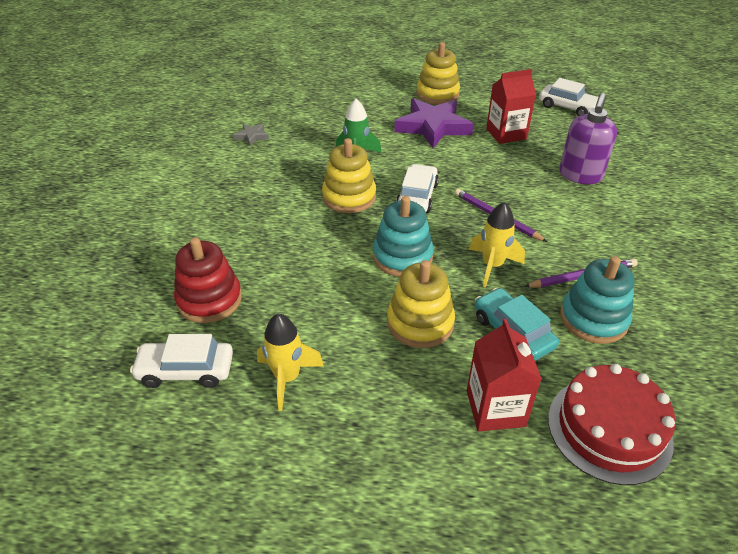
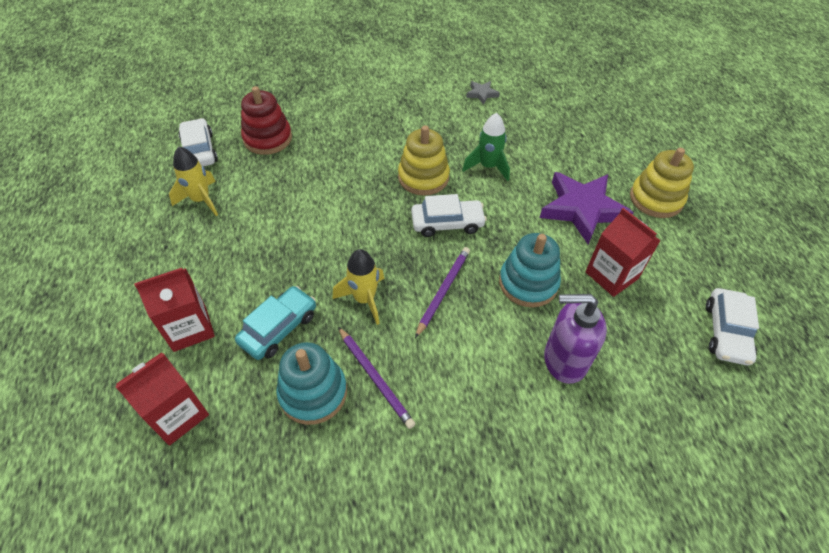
camera: 70 degrees right, 10 degrees up
(402, 257) = (353, 232): turquoise stacking toy -> turquoise stacking toy (528, 283)
(420, 323) = (274, 261): yellow stacking toy -> none
(609, 429) = (177, 414): red cake -> red carton

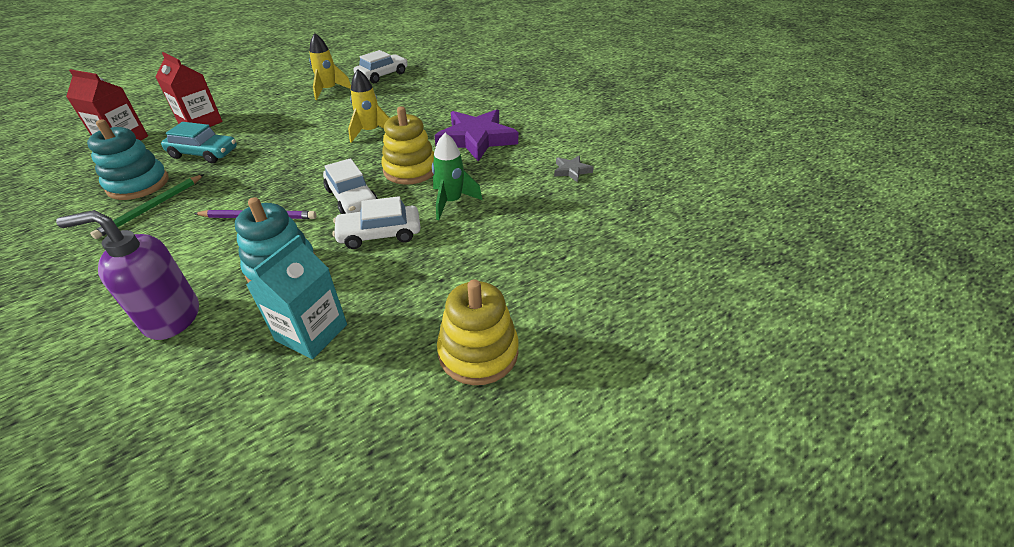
camera: 65 degrees right, 10 degrees down
(268, 139) = (413, 92): red stacking toy -> none
(364, 299) = (240, 180): yellow rocket -> yellow rocket (370, 132)
(375, 378) = (152, 208): purple pencil -> green pencil
(564, 360) = (172, 318): purple soap dispenser -> purple soap dispenser turned 75 degrees counterclockwise
(582, 209) = (419, 285): purple star -> purple star (476, 139)
(611, 275) = (311, 332): red carton -> turquoise carton
(726, 332) = (228, 479): white car -> white car (379, 234)

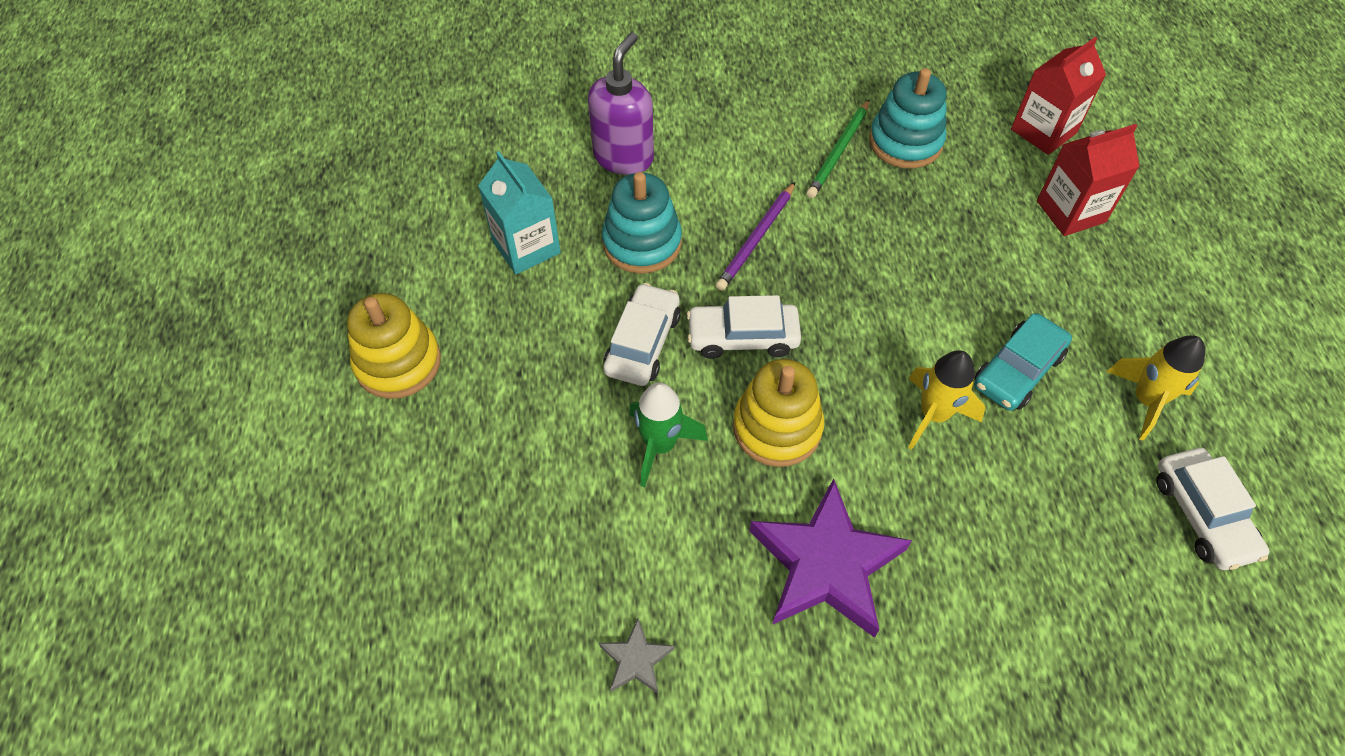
camera: 120 degrees right, 15 degrees up
(152, 208) = (839, 151): green pencil -> green pencil turned 120 degrees counterclockwise
(204, 153) = (961, 206): turquoise car -> turquoise car (1017, 370)

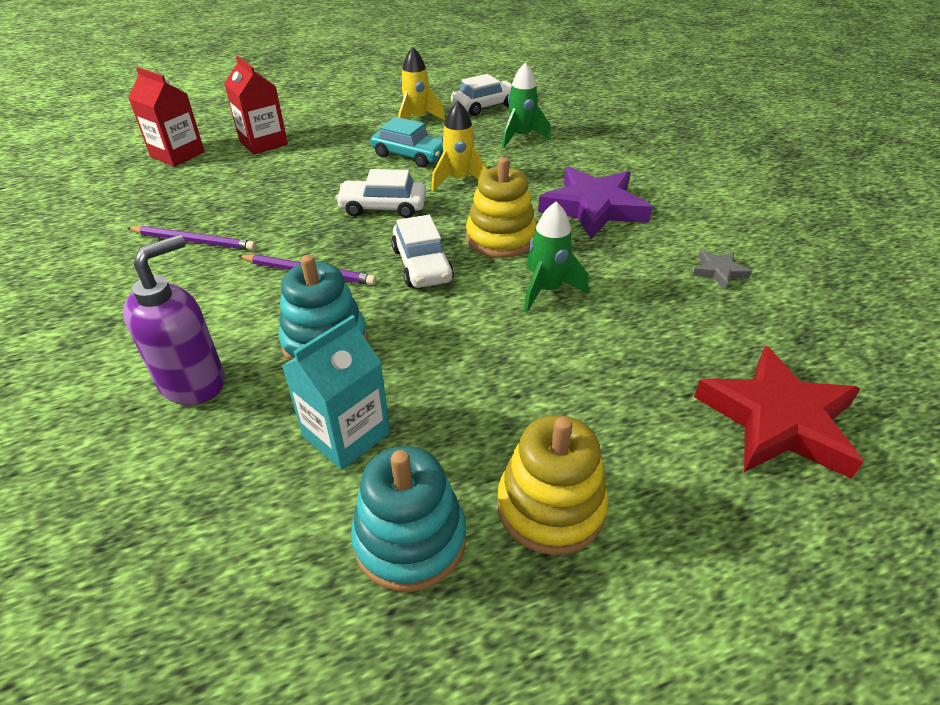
camera: 105 degrees left, 15 degrees down
(395, 582) = (778, 420): none -> red star
(624, 157) = (193, 382): purple soap dispenser -> purple soap dispenser turned 120 degrees clockwise
(643, 343) = (449, 318): white car -> white car (383, 207)
(839, 151) = (194, 241): green pencil -> purple pencil
(905, 142) = (184, 210): turquoise stacking toy -> turquoise stacking toy (410, 539)
(1068, 536) = (521, 137): none -> green rocket

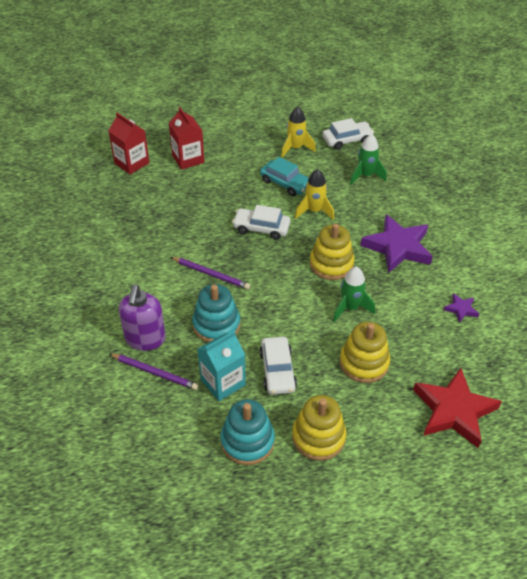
camera: 10 degrees right, 5 degrees up
(193, 382) = (145, 339): purple soap dispenser -> purple soap dispenser turned 135 degrees clockwise
(194, 241) = (144, 240): purple pencil -> purple pencil (155, 372)
(422, 265) = (279, 278): white car -> white car (277, 371)
(595, 366) = (364, 363): none -> yellow stacking toy
(719, 271) = (461, 309): grey star -> purple star

